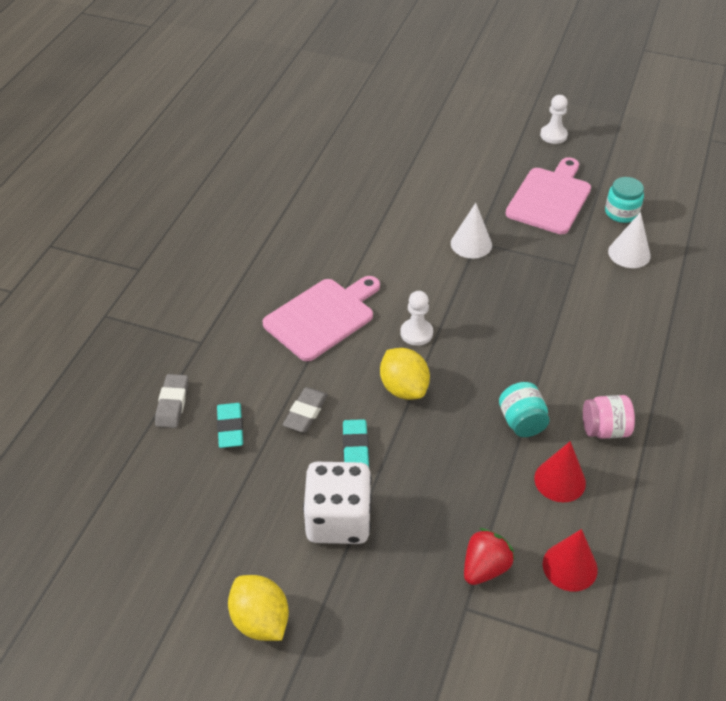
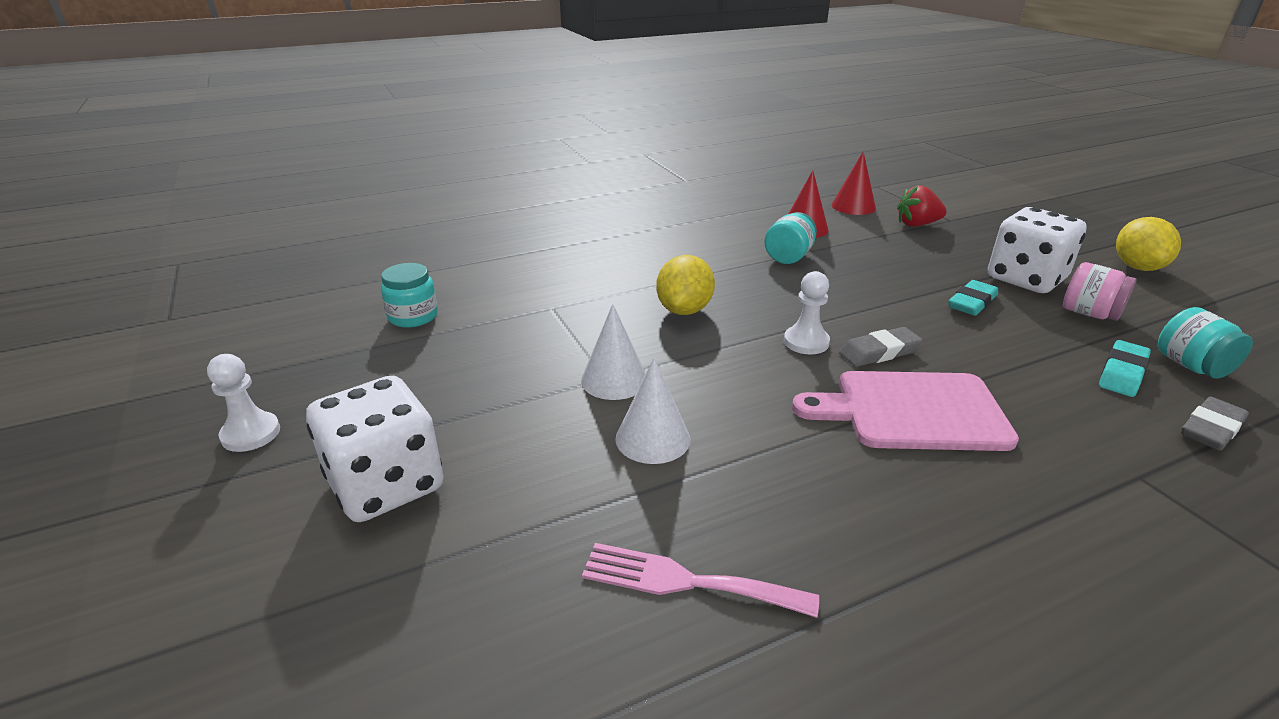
camera: 135 degrees left, 15 degrees down
(191, 467) = (1191, 366): none -> turquoise jar
(305, 413) = (1009, 345): grey eraser -> grey eraser (879, 352)
(338, 190) = (686, 581): none -> pink fork
(404, 388) = (874, 315): yellow lemon -> yellow lemon (684, 310)
(474, 154) = (386, 484): none -> white dice
(550, 198) = (438, 369): pink cutting board -> none
(604, 429) = (729, 230): pink jar -> pink jar (1089, 314)
(629, 253) = (487, 289): white cone -> white cone (652, 438)

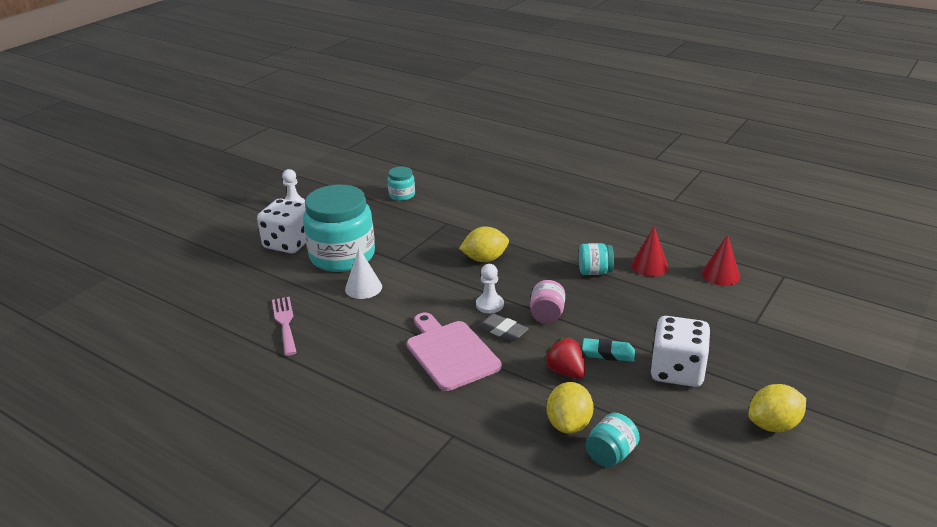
camera: 60 degrees right, 0 degrees up
(520, 430) = (342, 256): none -> turquoise jar
(614, 380) = (399, 263): white cone -> none
(917, 224) = (722, 309): red strawberry -> red strawberry (565, 371)
(1089, 314) = (648, 405): pink jar -> pink jar (547, 315)
(1122, 373) = (569, 424): turquoise eraser -> yellow lemon
(1211, 429) = (529, 462): grey eraser -> none

